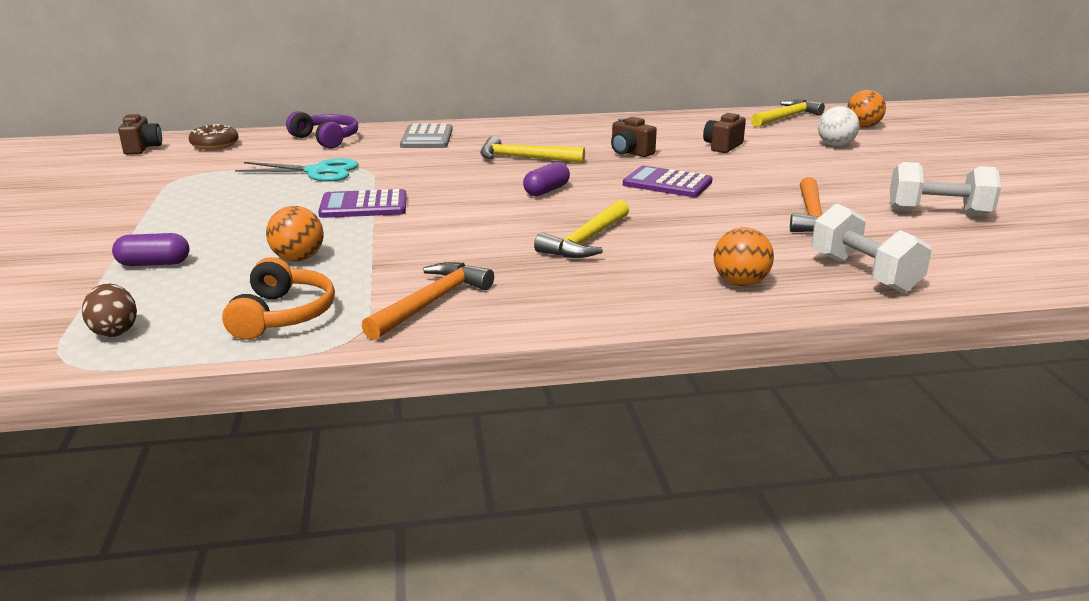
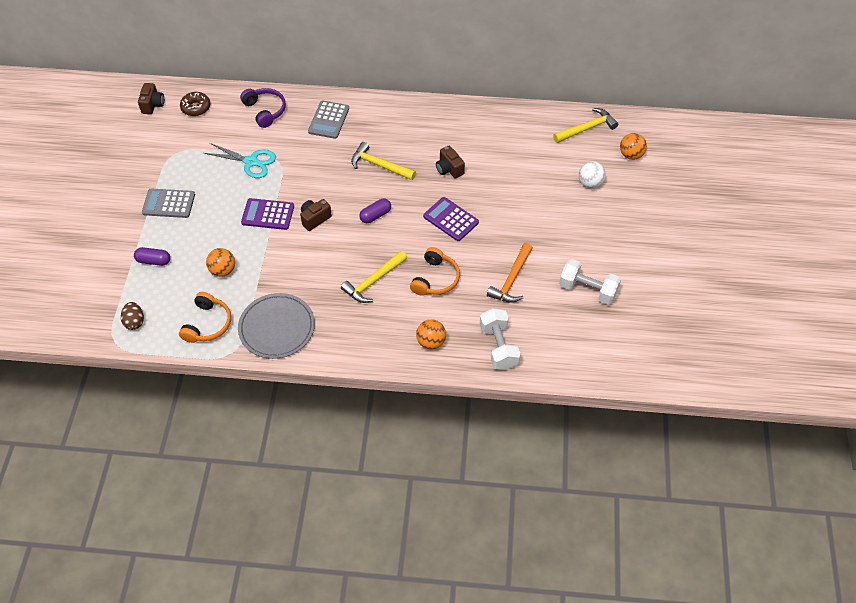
camera: 15 degrees right, 30 degrees up
(179, 213) = (169, 203): none -> grey calculator
(432, 303) = (277, 328): orange hammer -> grey plate
(690, 228) = (435, 279): none -> orange headphones
(722, 146) = (514, 171): brown camera -> brown camera (315, 219)

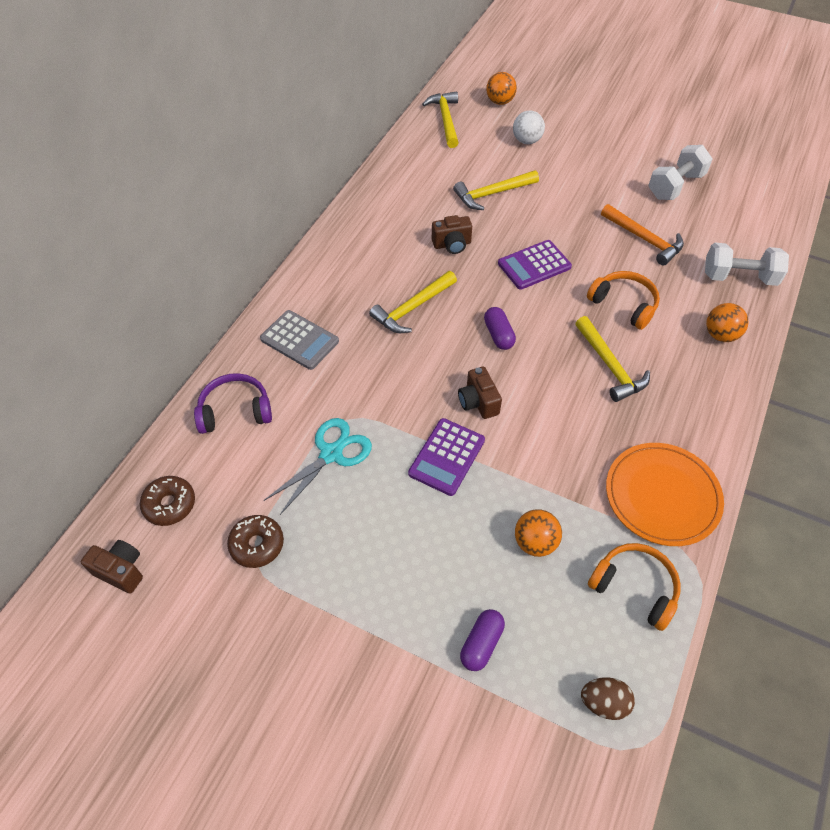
camera: 70 degrees left, 0 degrees up
(169, 203) = (365, 593): grey calculator -> none
(183, 151) = (257, 544): none -> brown donut
(277, 328) = (662, 496): grey plate -> orange plate
(515, 178) = (492, 194): none -> yellow hammer

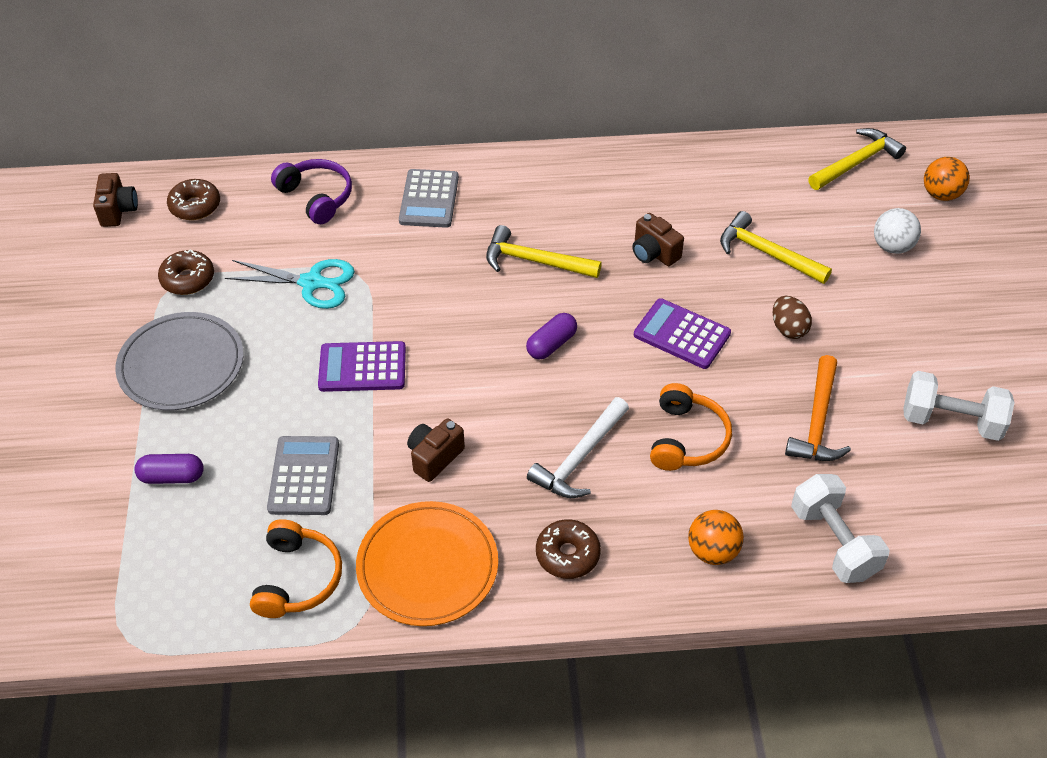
camera: 60 degrees right, 5 degrees down
(357, 588) = (181, 365): none -> grey plate
(478, 402) = (447, 364): brown camera -> brown camera (434, 457)
(535, 542) = (304, 476): orange ball -> grey calculator
(604, 702) = (158, 594): brown egg -> brown egg (788, 329)
(610, 366) = (579, 458): yellow hammer -> white hammer
(689, 410) = (567, 554): none -> brown donut

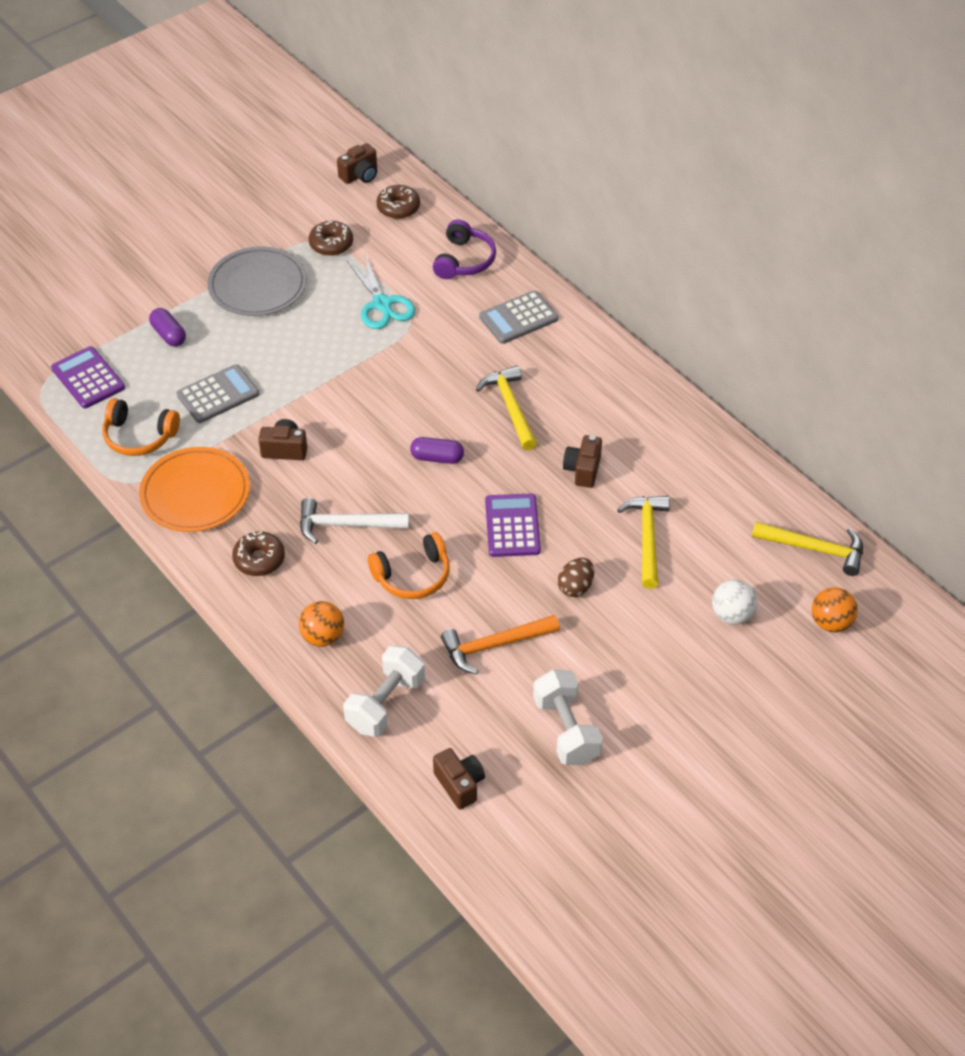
camera: 55 degrees right, 0 degrees up
(297, 578) = (139, 436): orange headphones -> orange headphones turned 45 degrees clockwise
(362, 367) = (330, 371): purple calculator -> purple calculator (88, 378)
(969, 533) = (459, 784): none -> brown camera

